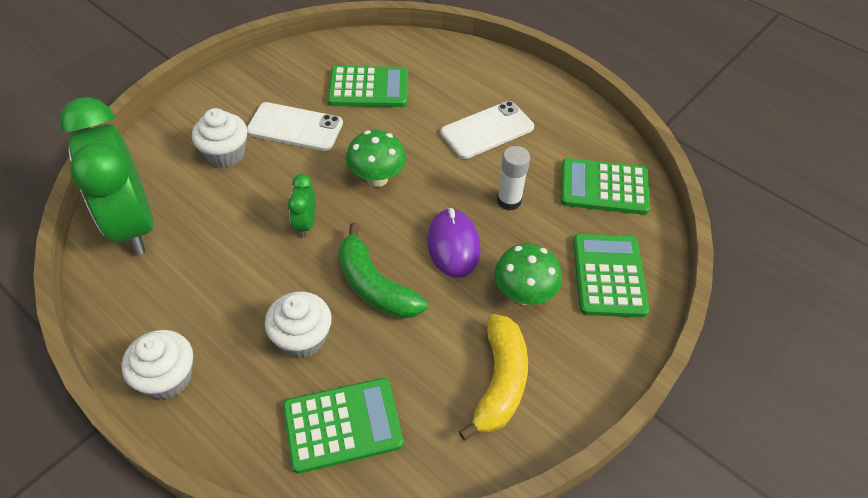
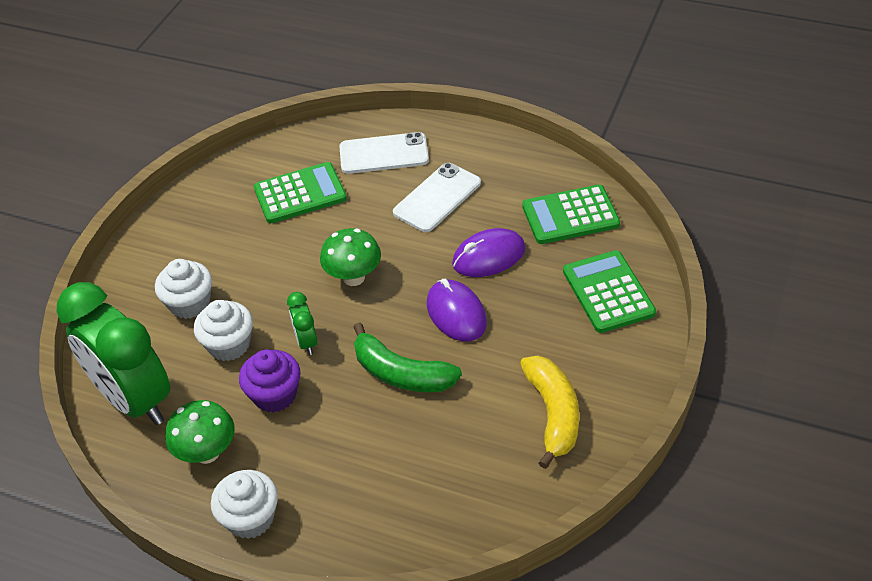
camera: 15 degrees left, 5 degrees down
(252, 264) = (275, 395): none -> purple cupcake
(295, 127) = (246, 255): white phone -> white phone (383, 154)
(302, 338) = (358, 441): white cupcake -> white cupcake (229, 345)
(342, 425) = (432, 498): green calculator -> none
(509, 201) = (488, 256): white glue stick -> purple mouse
(523, 294) = (540, 334): green mushroom -> green mushroom (207, 453)

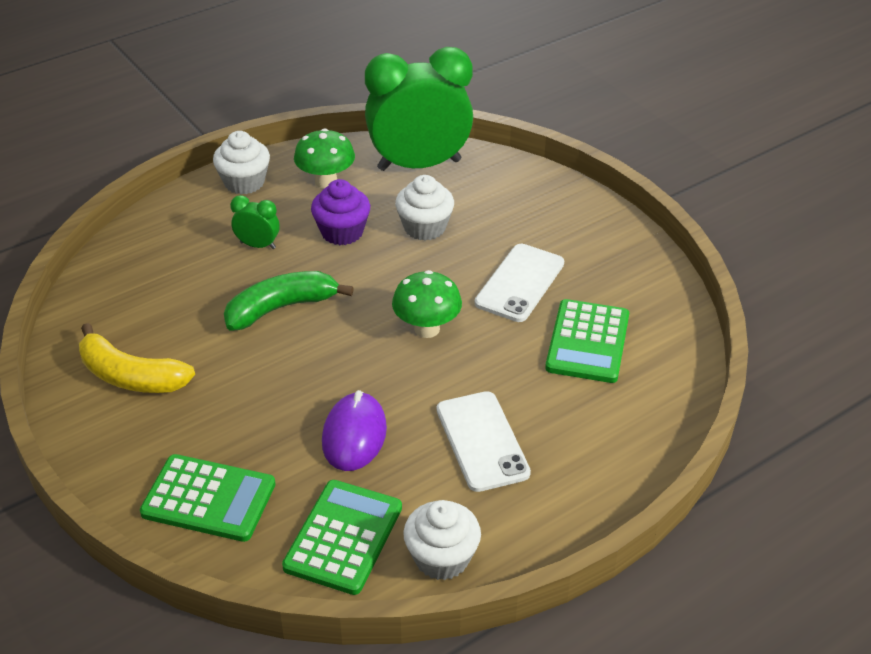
camera: 120 degrees right, 5 degrees down
(190, 303) = (498, 222): white cupcake -> white cupcake (442, 558)
(306, 342) = (379, 270): green clock -> green clock (258, 245)
(383, 154) = (598, 433): white phone -> white phone (520, 283)
(456, 313) = (307, 374): purple mouse -> none

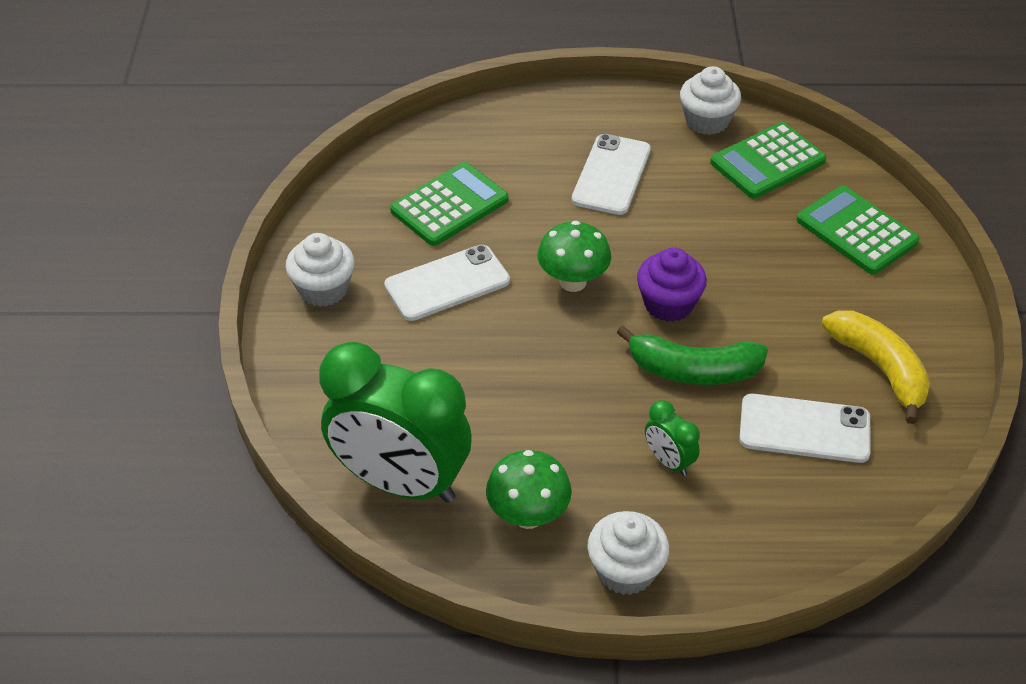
camera: 145 degrees left, 5 degrees up
(171, 306) = (804, 429): none -> white phone
(342, 232) = (565, 431): purple cupcake -> purple cupcake (668, 304)
(354, 435) = (708, 224): purple mouse -> none
(424, 227) = (475, 391): white cupcake -> white cupcake (323, 289)

